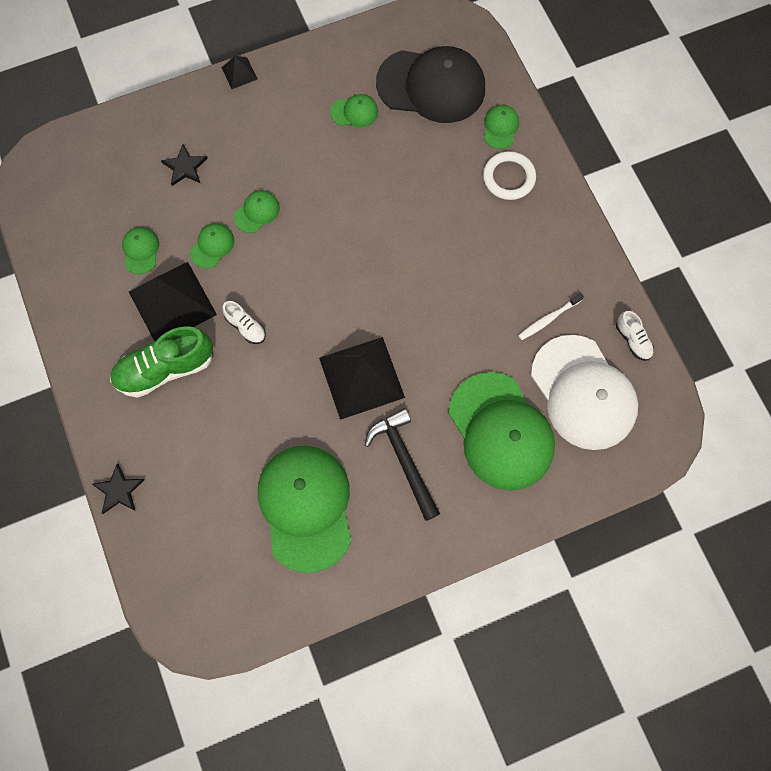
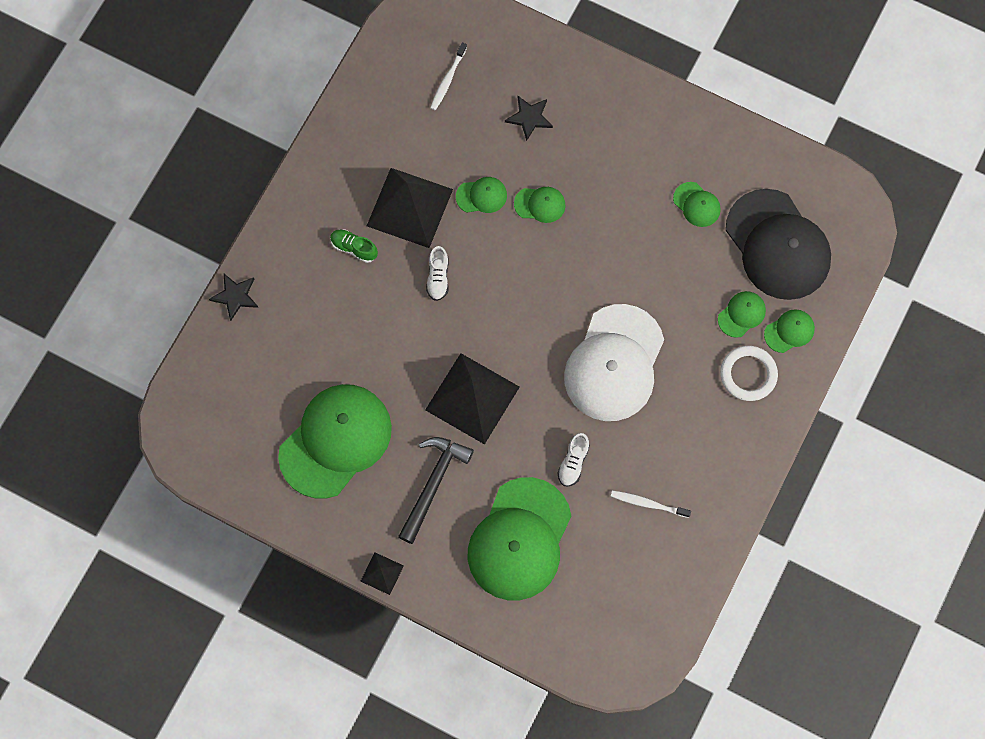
camera: 50 degrees right, 0 degrees up
(101, 198) = (448, 79): none -> white toothbrush
(140, 251) = (431, 147): green cap -> green cap (741, 314)
(165, 369) = (354, 248): green shoe -> green shoe, size x0.50
(239, 73) = (649, 86): black pyramid -> black pyramid (382, 573)
(583, 392) = (607, 579): white cap -> white cap (614, 363)
(632, 340) = (688, 585): white shoe -> white shoe (573, 463)

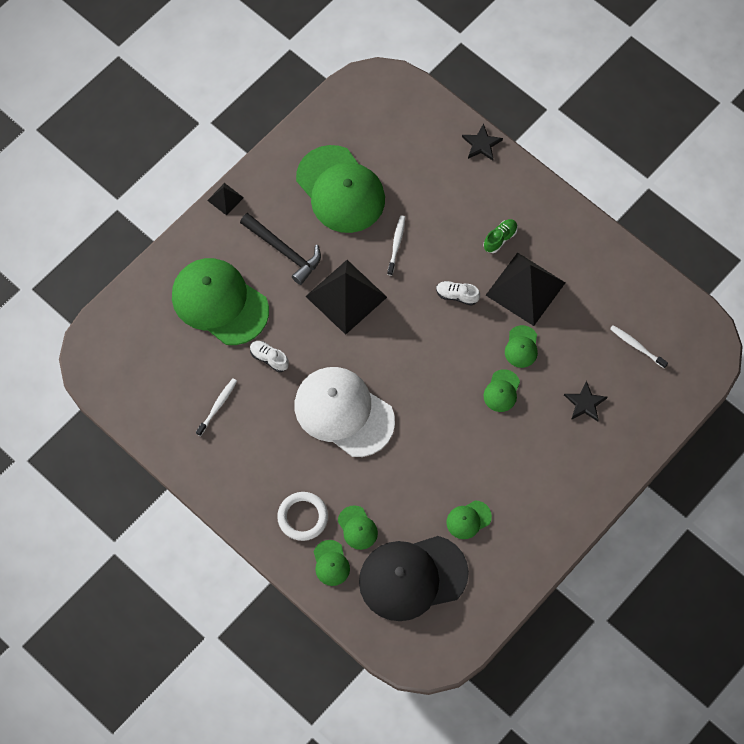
camera: 105 degrees right, 5 degrees down
(391, 359) = (396, 245): none -> white toothbrush

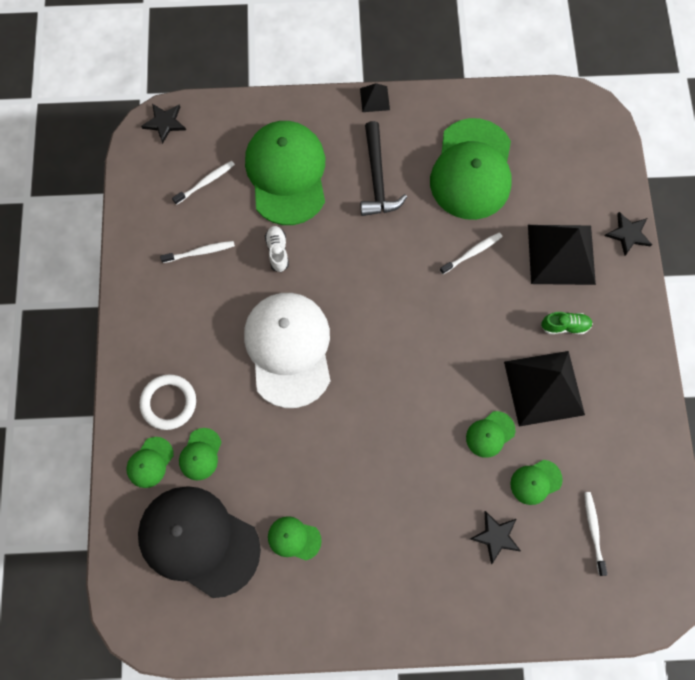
camera: 45 degrees right, 5 degrees up
(95, 344) = (164, 123): none -> black star
(170, 358) = (205, 182): none -> white toothbrush
(346, 296) = (388, 258): black pyramid -> black pyramid (561, 254)
(457, 295) = (479, 340): white shoe -> none
(501, 391) = (434, 456): green cap -> green cap (535, 482)

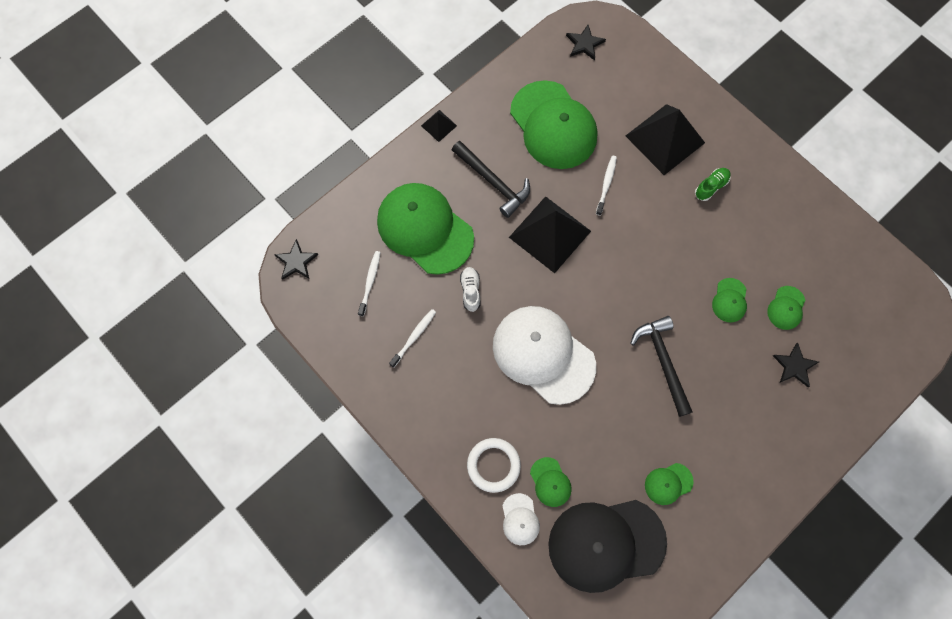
camera: 40 degrees left, 0 degrees up
(150, 462) = (520, 519): green cap -> white cap
(277, 251) = (470, 291): white shoe -> white shoe turned 45 degrees clockwise
(383, 436) = (663, 361): none -> black hammer
(543, 388) = (735, 240): black pyramid -> black pyramid (549, 234)
(593, 531) = (849, 310): white toothbrush -> none
(628, 234) = (695, 91): black star -> black star (584, 44)

